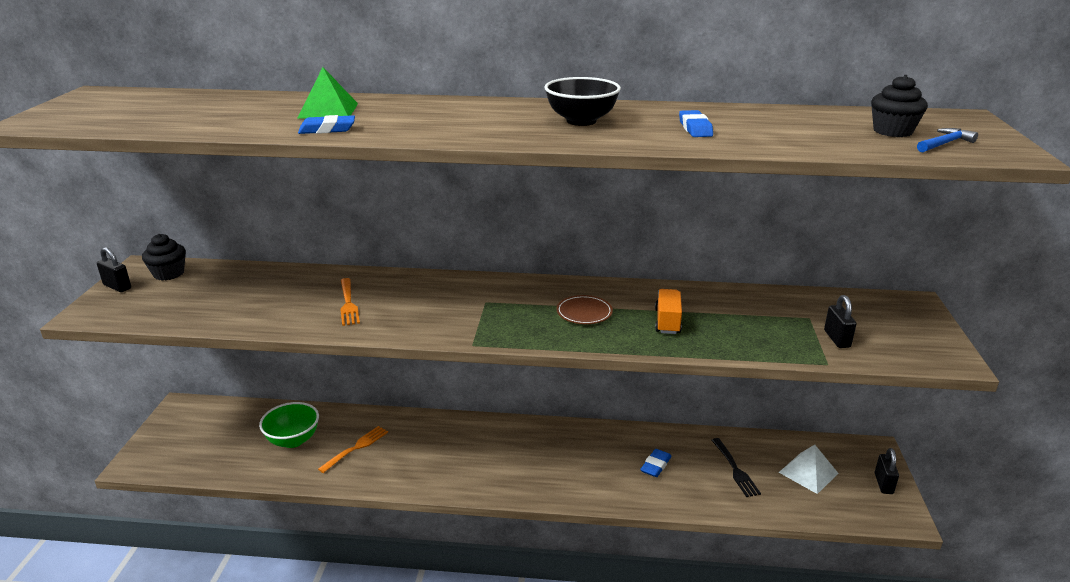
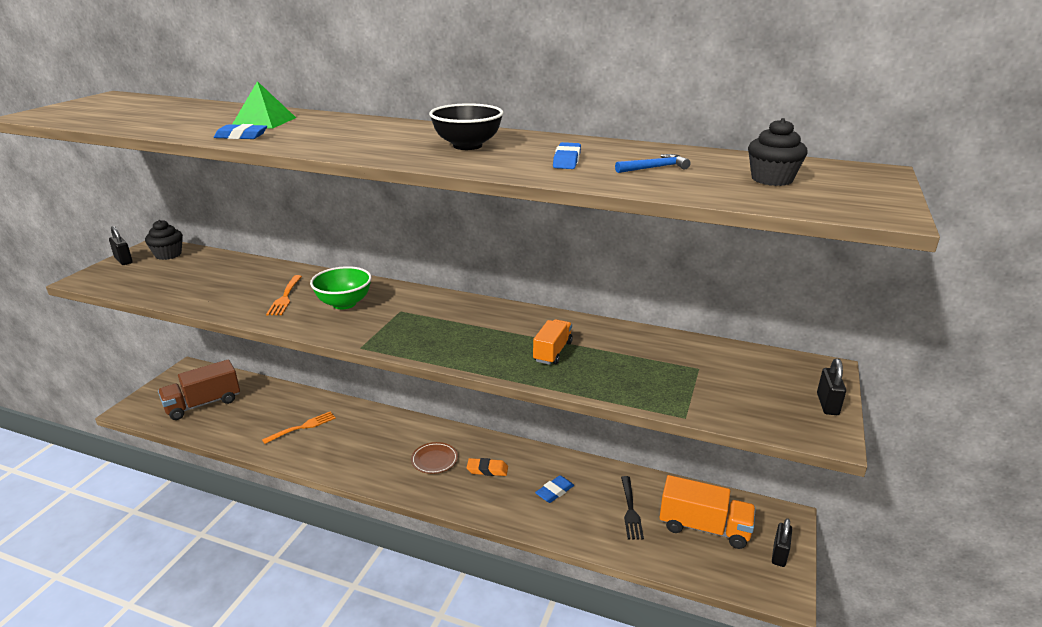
camera: 15 degrees right, 0 degrees up
(223, 442) = (203, 404): none -> brown truck
(293, 440) = (256, 412): green bowl -> green bowl (344, 303)
(578, 456) = (487, 470): none -> orange eraser
(584, 313) = (480, 333): brown plate -> brown plate (434, 460)
(808, 472) = (704, 527): white pyramid -> orange truck
(837, 339) = (713, 394): black padlock -> black padlock (827, 404)
(944, 143) = (815, 196): blue hammer -> blue hammer (654, 168)

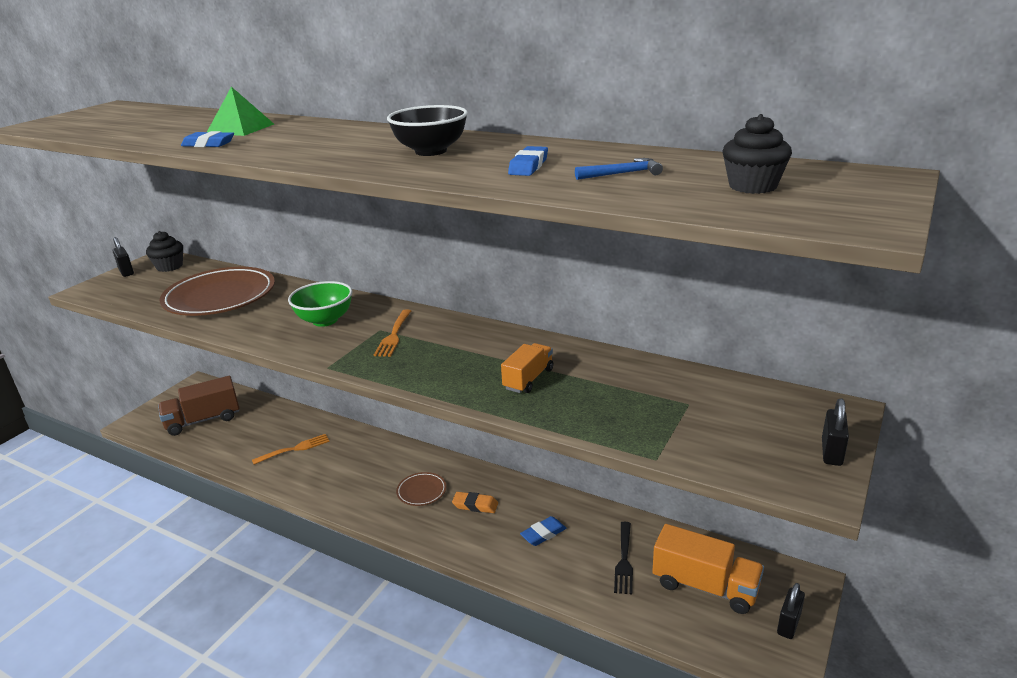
camera: 10 degrees right, 0 degrees up
(231, 283) = (220, 297): none -> brown plate
(285, 297) = (268, 312): orange fork -> orange fork (393, 335)

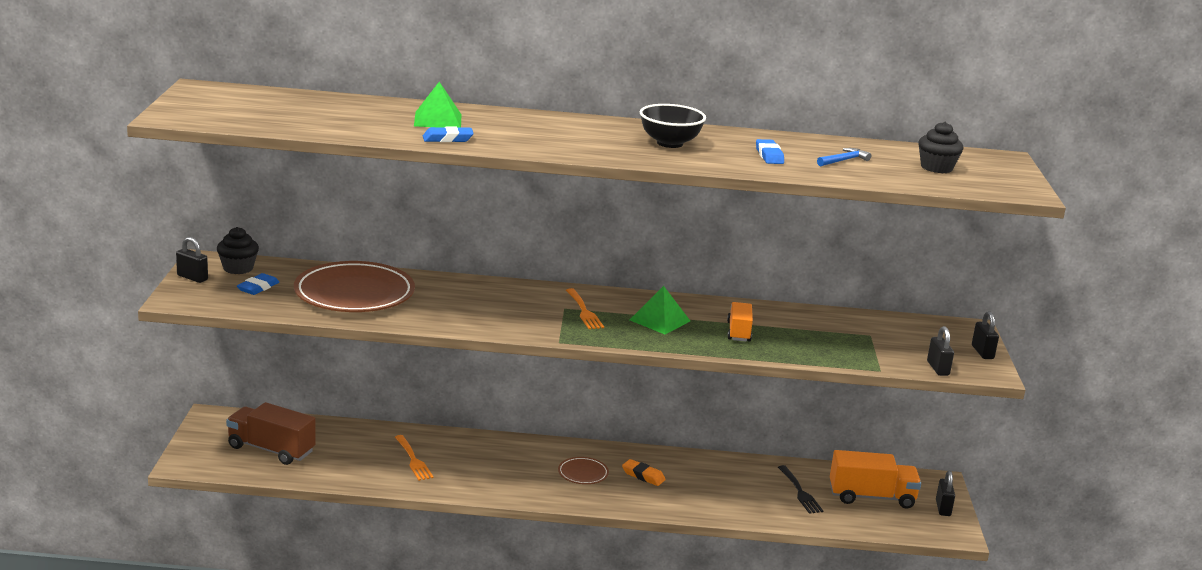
camera: 30 degrees left, 5 degrees down
(203, 420) = (271, 449): brown truck -> brown truck turned 75 degrees clockwise
(294, 449) = (413, 460): orange fork -> orange fork turned 120 degrees clockwise
(325, 320) = (500, 305): green bowl -> none
(457, 354) = (659, 320): none -> green pyramid
(475, 505) = (643, 476): orange eraser -> orange eraser turned 45 degrees clockwise
(543, 534) = (721, 486): blue eraser -> blue eraser (258, 288)
(742, 469) = (938, 368): none -> black padlock

